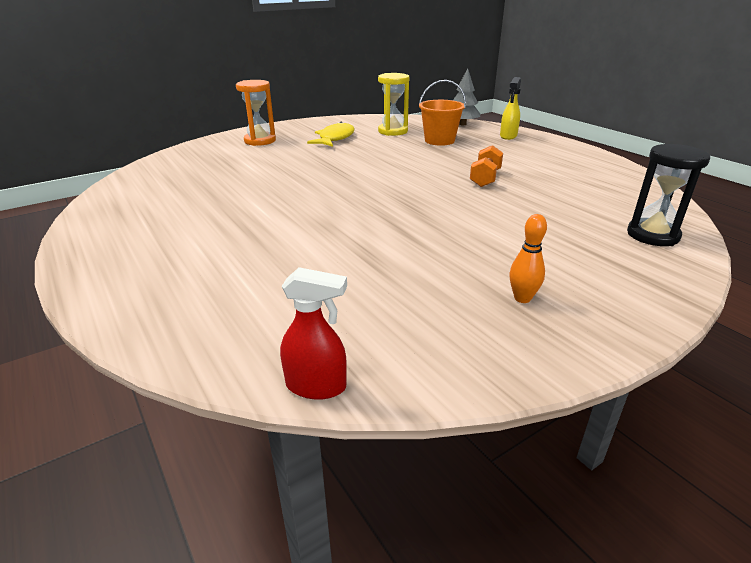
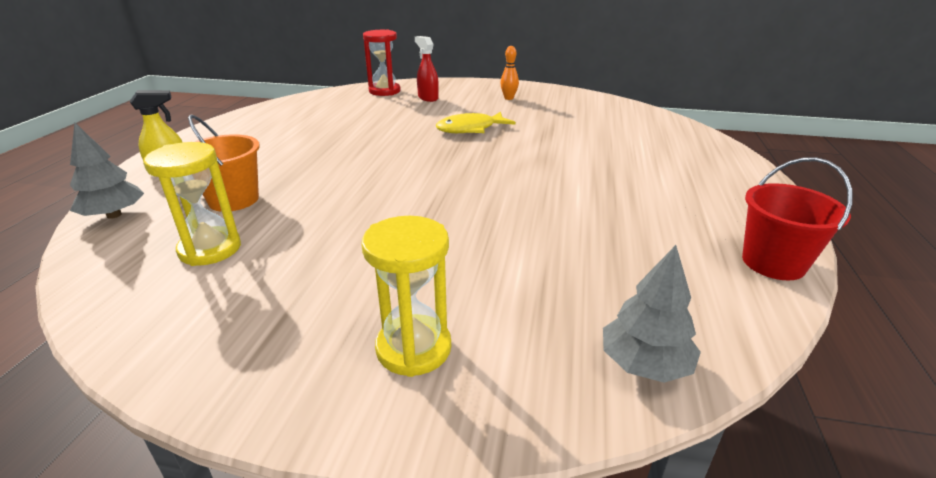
camera: 135 degrees left, 0 degrees up
(96, 214) = (773, 263): none -> red bucket
(167, 161) = (644, 364): none -> grey tree
(260, 141) = (413, 348): orange hourglass -> yellow hourglass
(316, 386) = (639, 108): red spray bottle -> red spray bottle (428, 98)
(335, 138) = (306, 278): yellow fish -> yellow fish (470, 129)
(485, 178) = (349, 143): orange dumbbell -> none
(652, 235) = (384, 91): black hourglass -> red hourglass

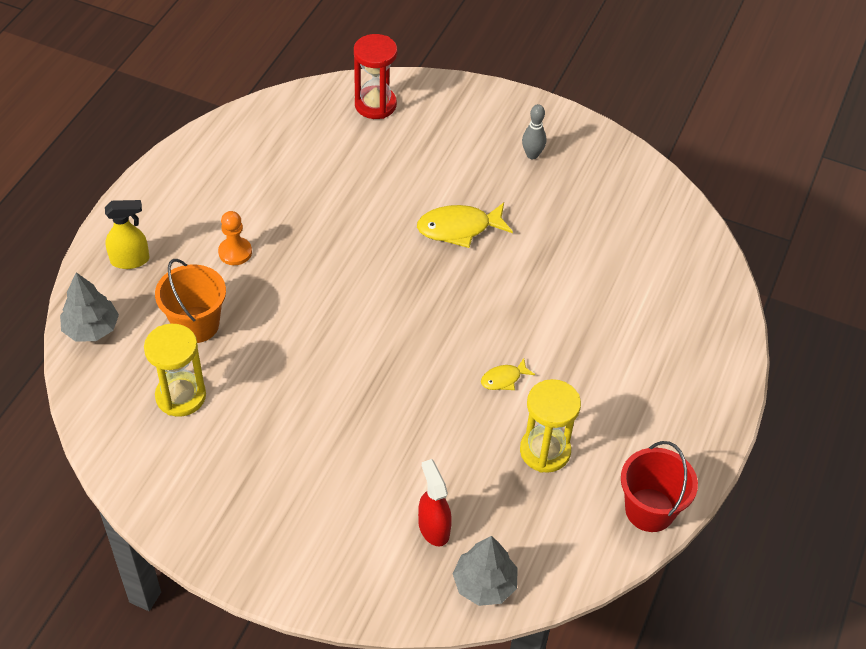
camera: 10 degrees right, 20 degrees up
(276, 157) = (235, 252): none -> orange pawn
(413, 348) = (330, 537): yellow hourglass -> yellow hourglass (545, 451)
(428, 98) = (427, 135): red spray bottle -> red spray bottle (433, 528)
(508, 98) = (532, 155): orange bowling pin -> grey bowling pin
(555, 196) = (503, 379): none -> yellow fish

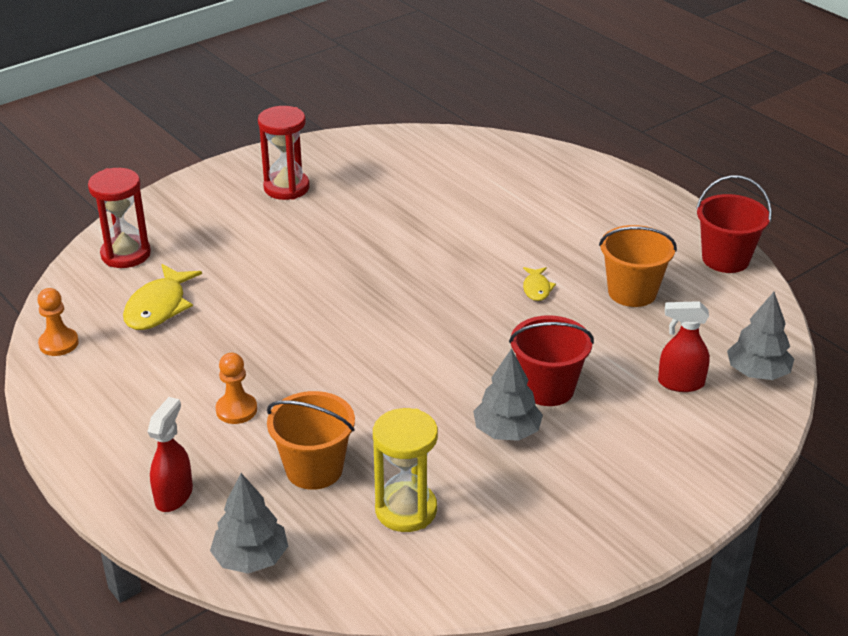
camera: 60 degrees left, 15 degrees down
(130, 260) = (174, 495): yellow spray bottle -> red spray bottle
(250, 122) = (59, 343): none -> orange pawn
(301, 426) = (507, 431): none -> grey tree
(370, 434) = (547, 388): none -> red bucket
(459, 228) = (337, 256): yellow fish -> yellow fish (158, 307)
(532, 155) = (286, 188): grey bowling pin -> red hourglass
(545, 451) = (632, 292): yellow hourglass -> orange bucket

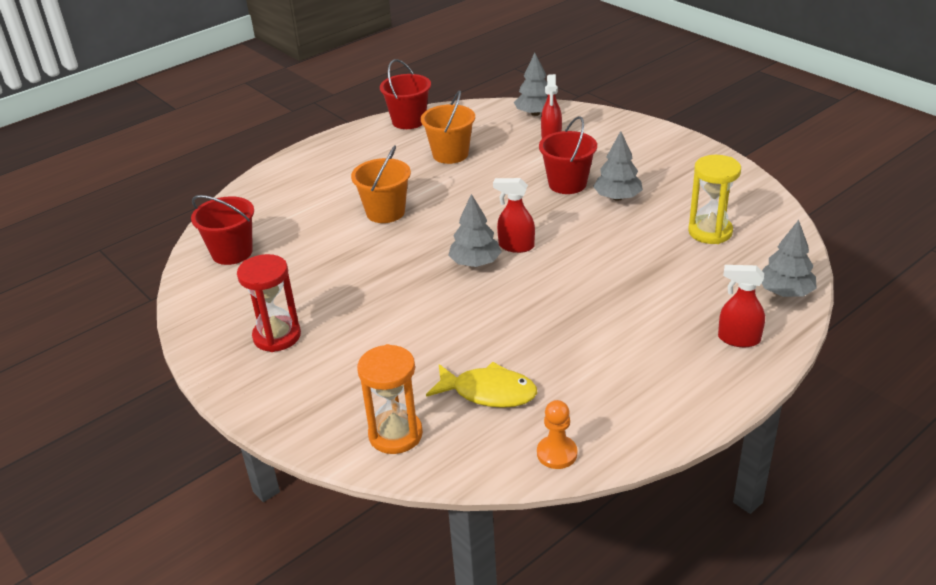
camera: 90 degrees left, 0 degrees up
(126, 254) = (395, 434): red hourglass -> orange hourglass
(236, 410) = (627, 321): orange pawn -> none
(314, 469) = (684, 274): orange bucket -> orange bucket (385, 212)
(378, 305) = (475, 263): none -> grey tree
(406, 336) = (516, 246): none -> red spray bottle
(431, 154) = (232, 252): none -> red bucket
(536, 288) = (447, 192): yellow fish -> none

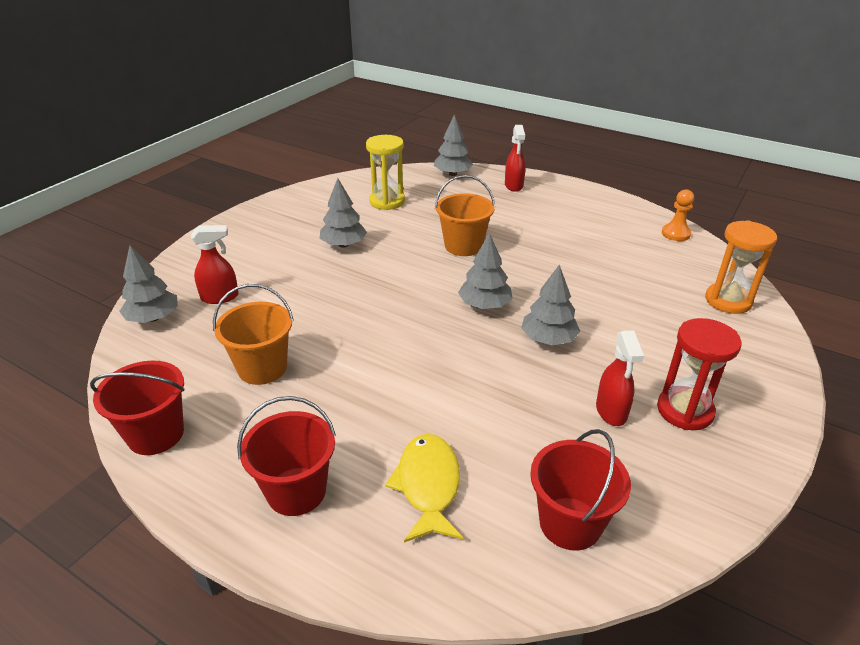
camera: 110 degrees left, 0 degrees up
(385, 212) = (415, 392): orange bucket -> orange bucket (463, 246)
(406, 288) = (548, 339): none -> grey tree
(488, 392) = (645, 268): yellow fish -> yellow fish (428, 486)
(516, 246) = (446, 286): red spray bottle -> red spray bottle (611, 412)
(567, 184) = (323, 274): red bucket -> red bucket (296, 491)

